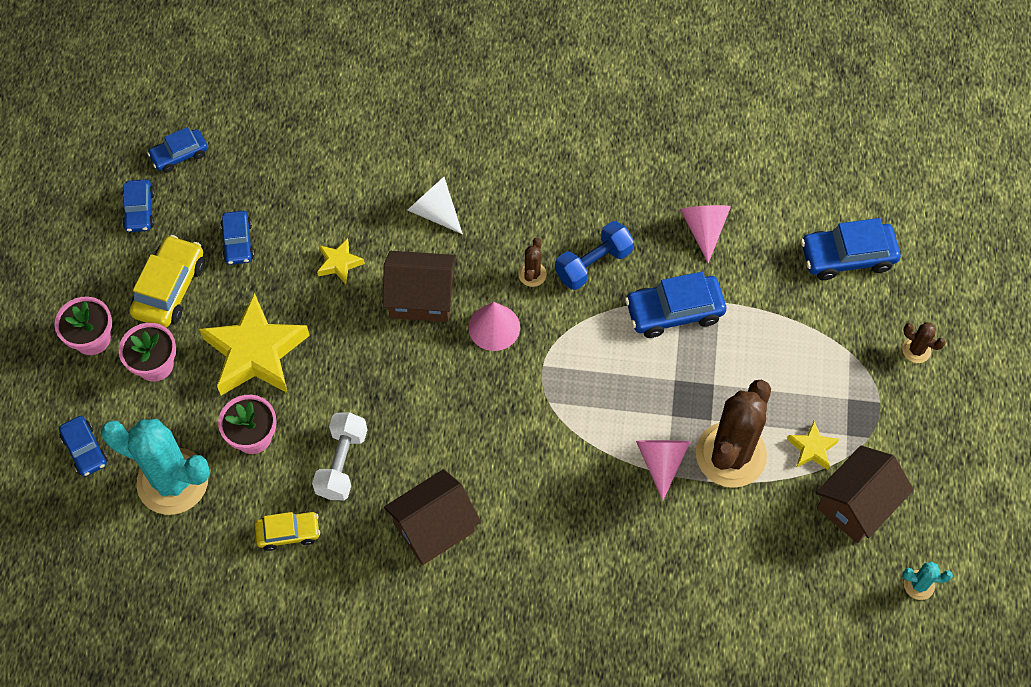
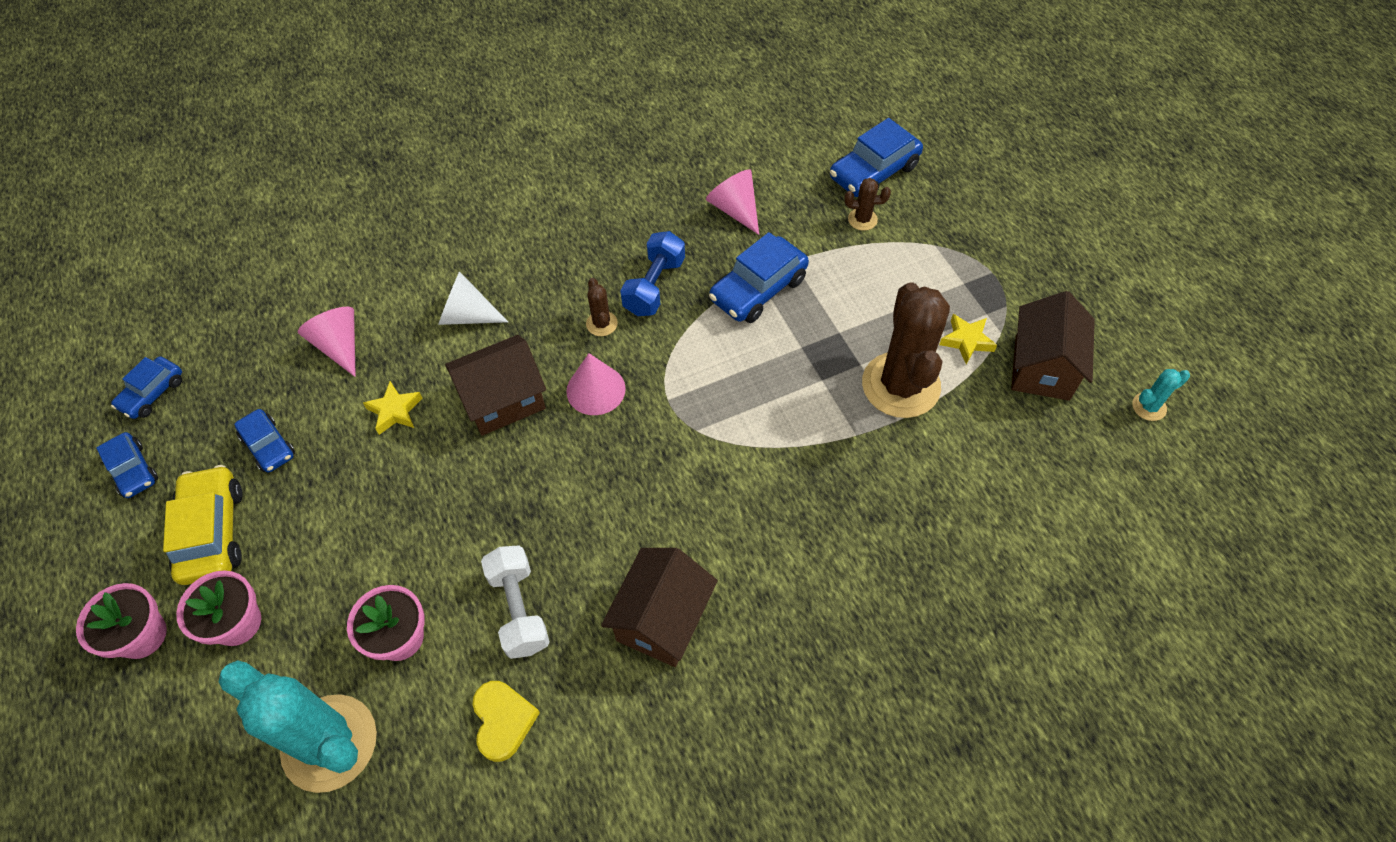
camera: 30 degrees left, 5 degrees down
(85, 450) = (196, 769): blue car -> none
(173, 481) = (329, 743): turquoise cactus -> turquoise cactus turned 45 degrees clockwise
(256, 353) = (352, 547): yellow star -> none
(288, 533) = (503, 721): yellow car -> yellow heart
(661, 462) = (843, 427): pink cone -> pink cone (339, 346)
(916, 350) = (988, 216): brown cactus -> brown cactus (862, 219)

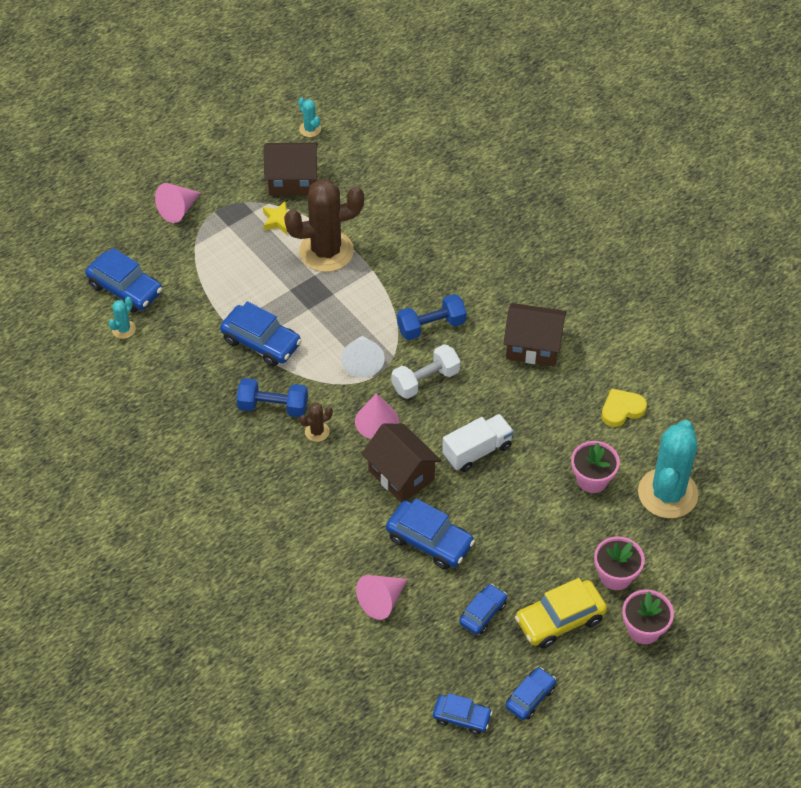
camera: 105 degrees left, 5 degrees down
(395, 411) = (429, 541): yellow star -> blue car
(467, 315) = (331, 522): white cone -> white cone (362, 362)
(505, 497) = (477, 451): none -> white truck
(519, 609) = (552, 421): white dumbbell -> white dumbbell (425, 380)
(735, 210) = (183, 370): pink cone -> pink cone (178, 210)
(736, 488) = (431, 326): none -> blue dumbbell
(811, 164) = (123, 329): none -> turquoise cactus
(862, 219) = (178, 290): brown cactus -> none

